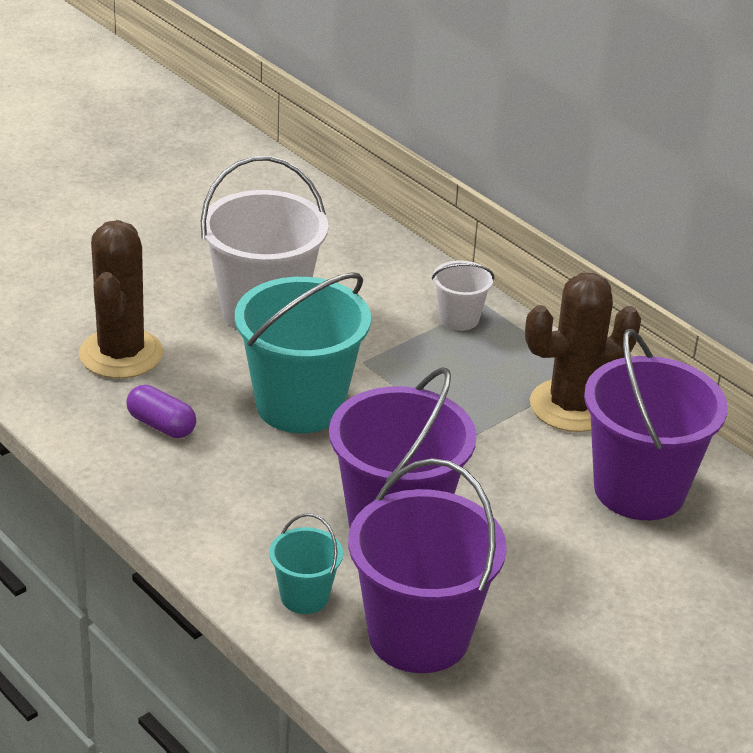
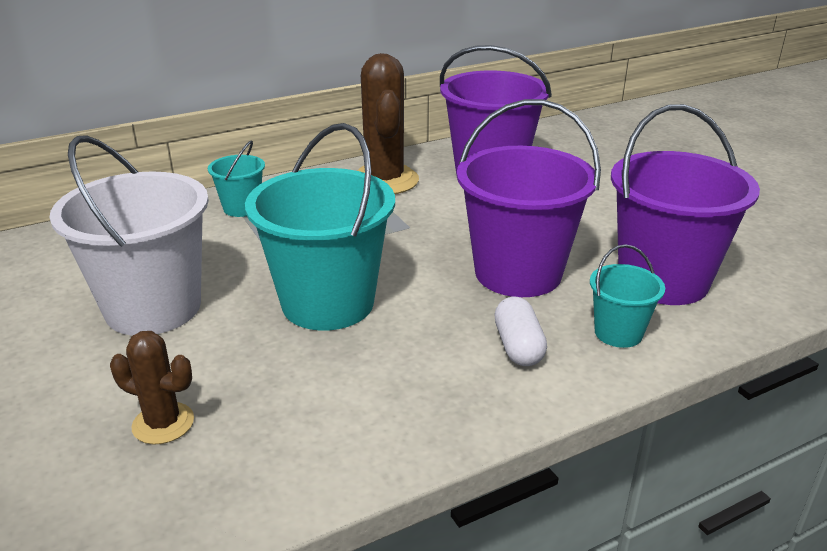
camera: 75 degrees left, 5 degrees down
(121, 354) = (163, 423): brown cactus -> brown cactus, size x0.55
(161, 425) = (322, 401): purple capsule -> none
(264, 529) = (518, 346): none -> white capsule
(459, 319) = (242, 208): white bucket -> turquoise bucket

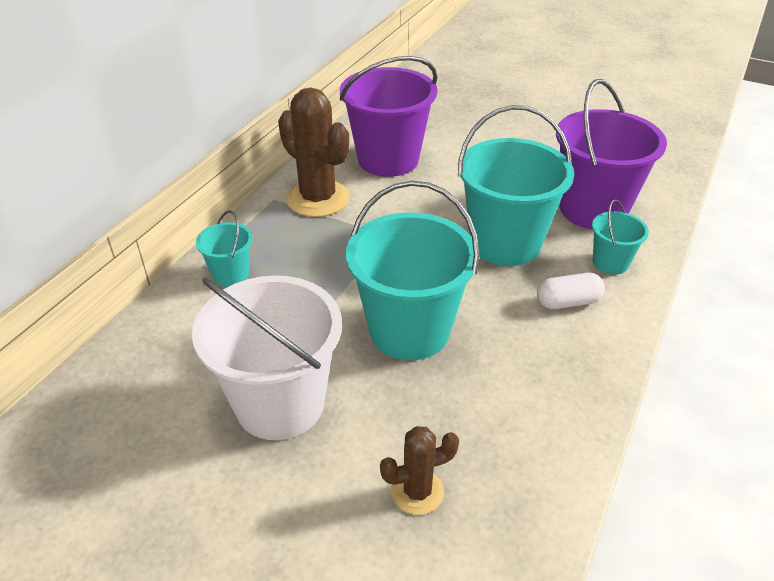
camera: 35 degrees left, 10 degrees up
(518, 273) = (505, 243): purple bucket -> turquoise bucket
(518, 346) = (568, 302): white capsule -> white capsule turned 60 degrees counterclockwise

